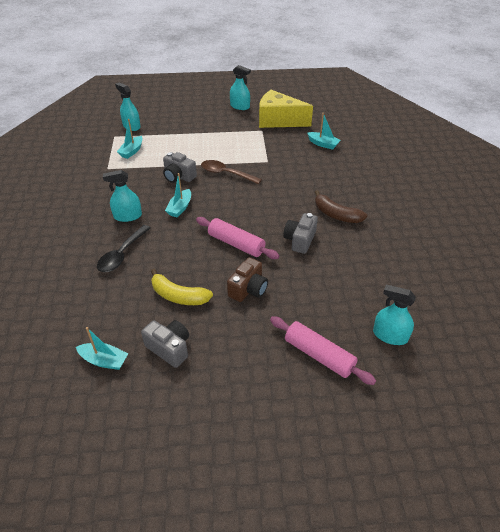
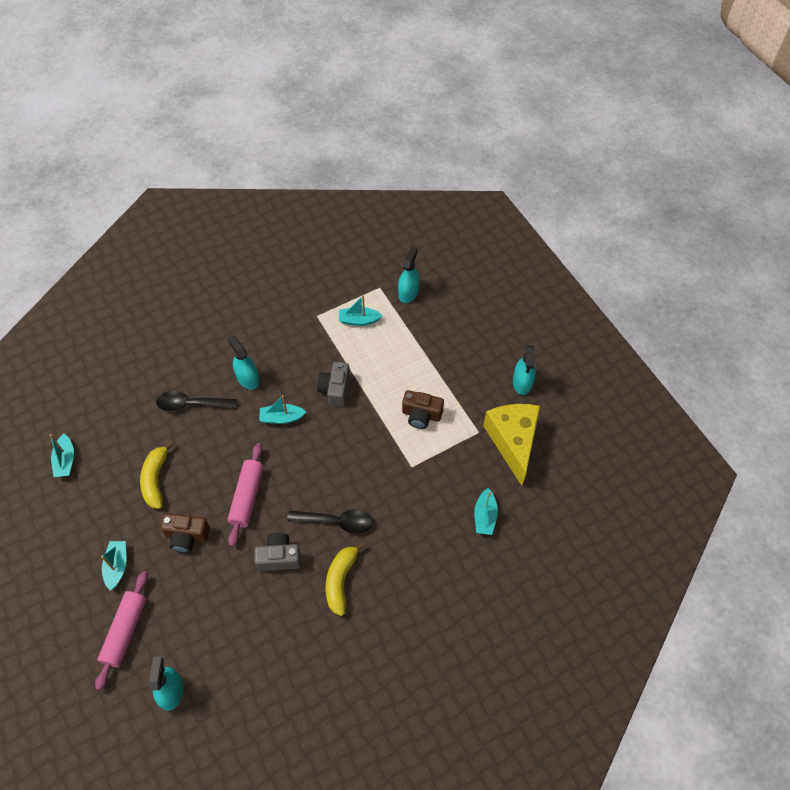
camera: 65 degrees right, 15 degrees up
(169, 348) = (93, 503): grey camera -> none
(226, 174) = (364, 433): brown spoon -> none
(231, 147) = (421, 415): none -> brown camera
(249, 346) = (117, 566): none -> turquoise boat
(288, 204) = (337, 522): none -> black spoon
(336, 215) = (341, 580): brown banana -> yellow banana

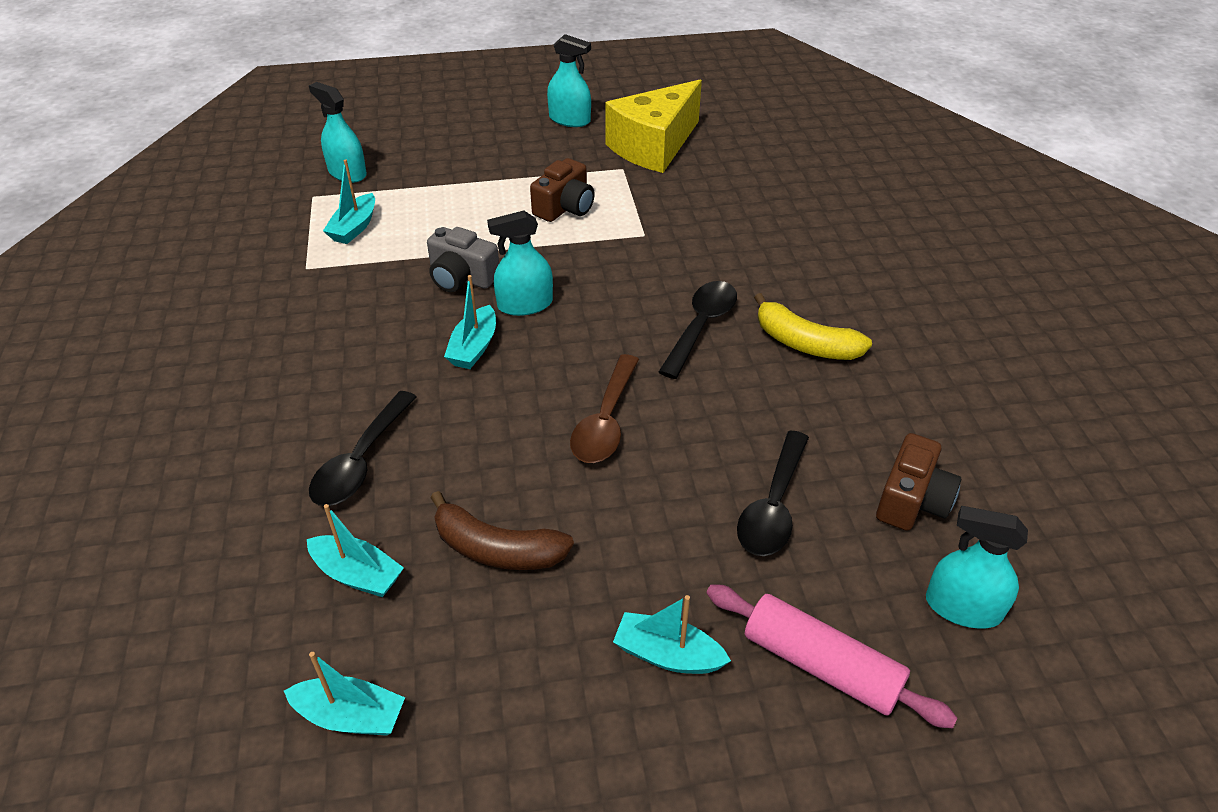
camera: 70 degrees left, 15 degrees down
(156, 479) = (497, 549): yellow banana -> brown banana
(187, 536) = (646, 522): brown camera -> brown camera (912, 500)
(212, 591) = (773, 506): none -> black spoon
(247, 378) = (363, 373): turquoise spray bottle -> turquoise spray bottle (525, 304)
(247, 497) = (605, 421): pink rolling pin -> brown spoon
(279, 557) = (738, 404): grey camera -> none
(484, 516) = (753, 192): turquoise boat -> turquoise boat (357, 574)
(513, 442) = (654, 146): yellow cheese -> yellow cheese turned 60 degrees counterclockwise

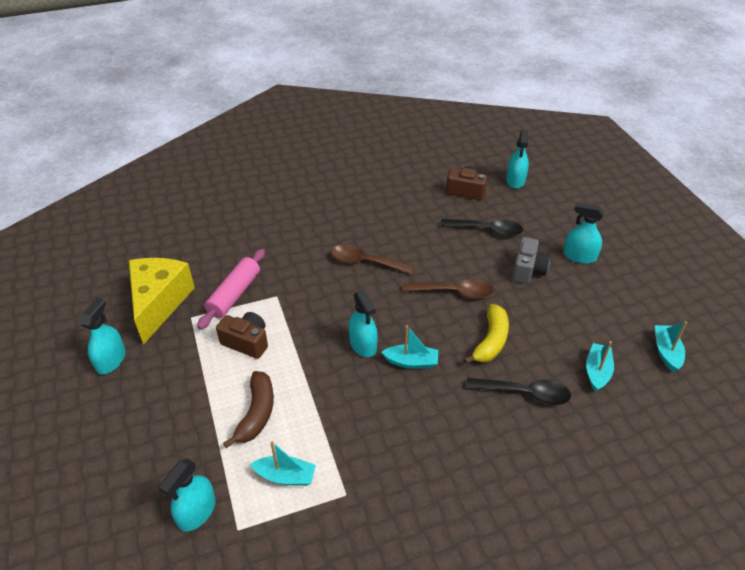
camera: 100 degrees left, 0 degrees up
(461, 278) = (341, 385): grey camera -> grey camera (528, 270)
(497, 549) = (555, 320): brown banana -> brown banana (256, 413)
(654, 146) = (159, 303): yellow cheese -> yellow cheese turned 120 degrees counterclockwise
(668, 654) = (579, 256): turquoise boat -> turquoise spray bottle
(701, 326) = (365, 262): black spoon -> brown spoon
(805, 343) = (370, 223): yellow banana -> yellow banana (491, 341)
(821, 665) = (560, 215): pink rolling pin -> pink rolling pin (234, 294)

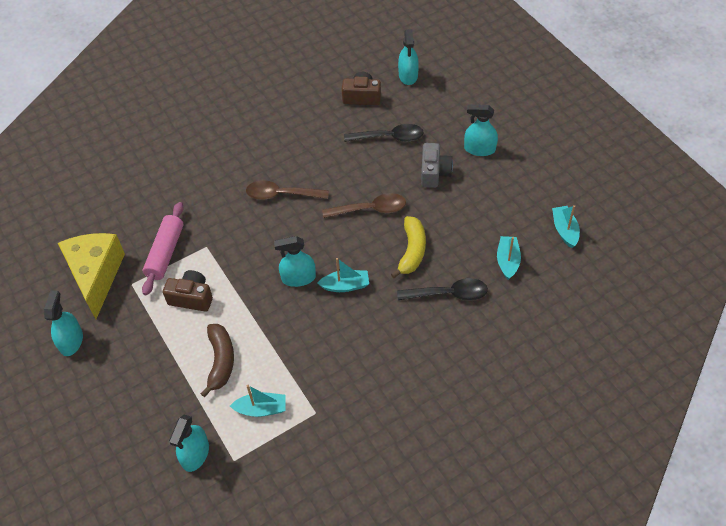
camera: 10 degrees left, 10 degrees up
(363, 344) = (298, 278): turquoise spray bottle -> turquoise spray bottle turned 120 degrees clockwise

